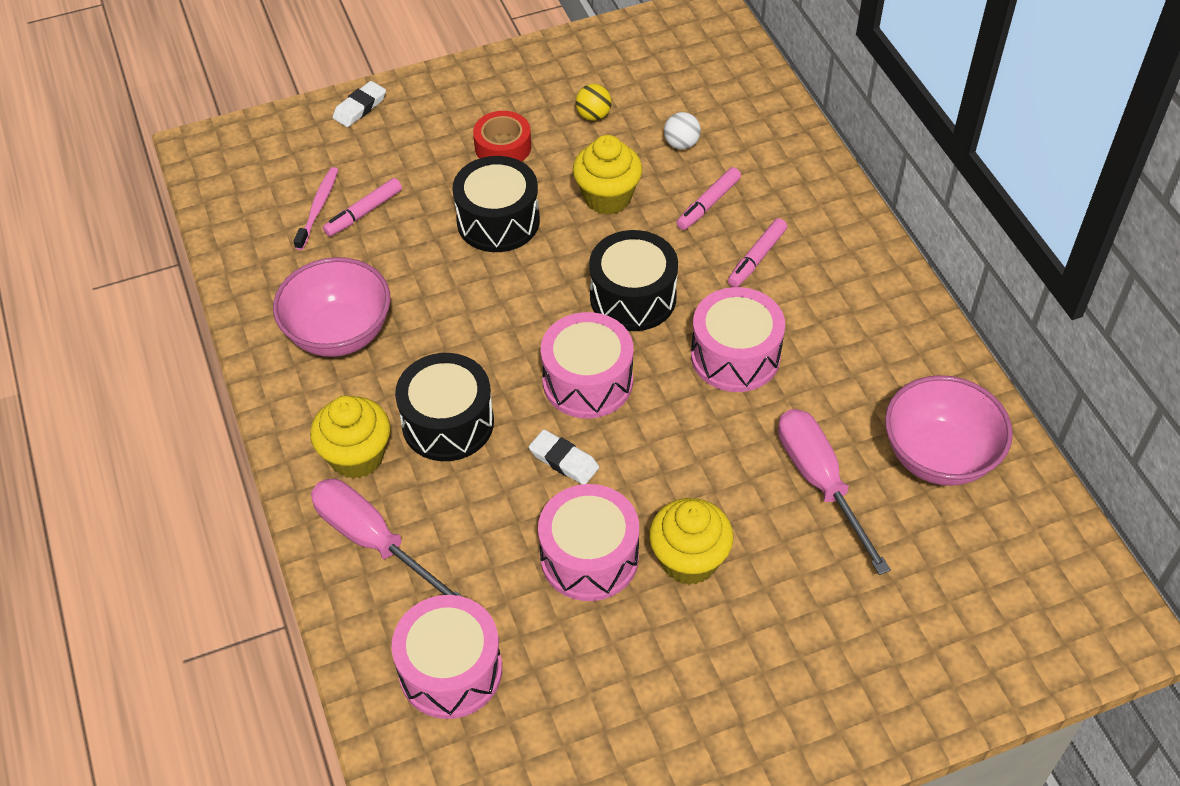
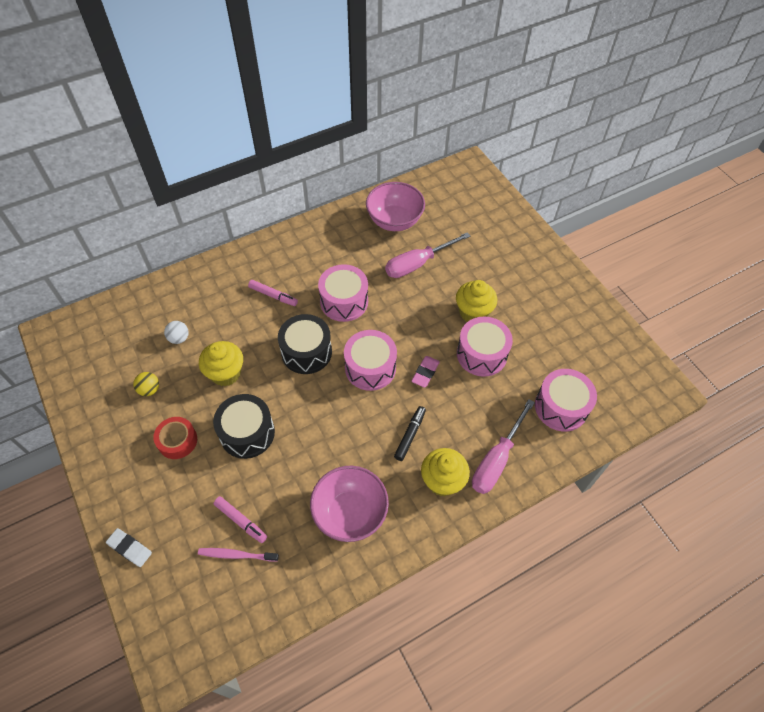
camera: 100 degrees left, 5 degrees up
(448, 423) = (410, 435): black drum -> black marker
(564, 460) = (425, 373): white eraser -> pink eraser
(708, 204) = (231, 321): pink marker -> none

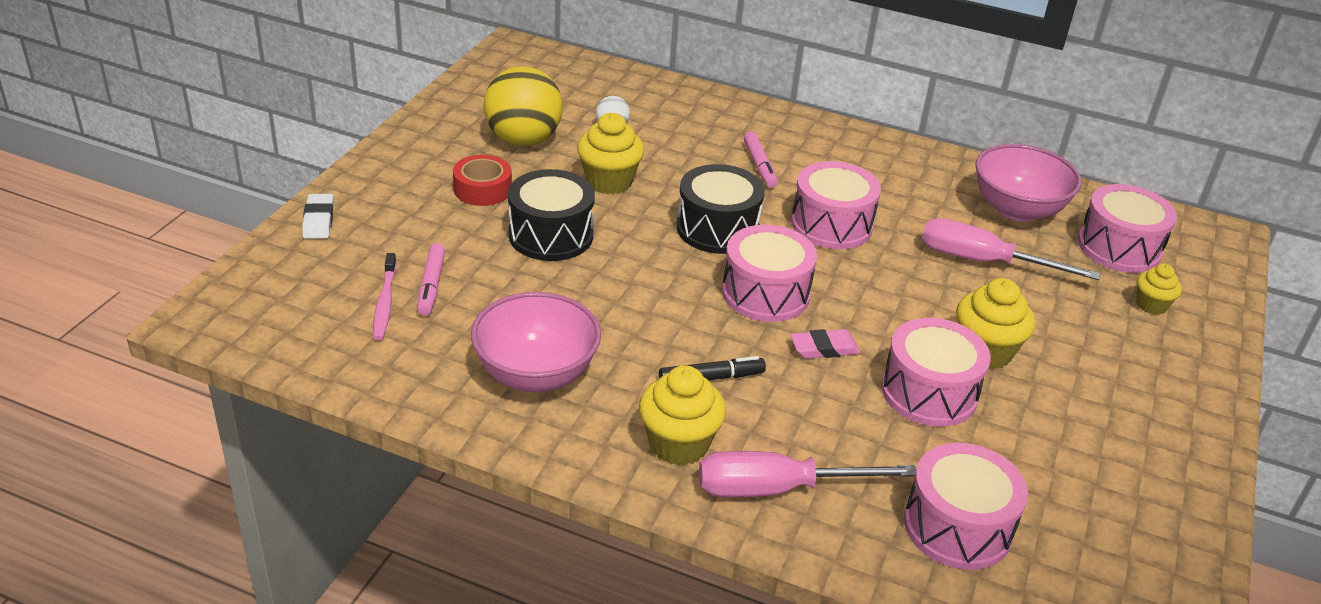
camera: 50 degrees right, 20 degrees down
(149, 389) = (523, 140): yellow ball -> yellow ball, size x2.21
(236, 555) = (385, 303): pink toothbrush -> pink toothbrush turned 150 degrees counterclockwise
(448, 207) = (1119, 247): none -> pink drum
(490, 229) = (1151, 305): none -> yellow cupcake

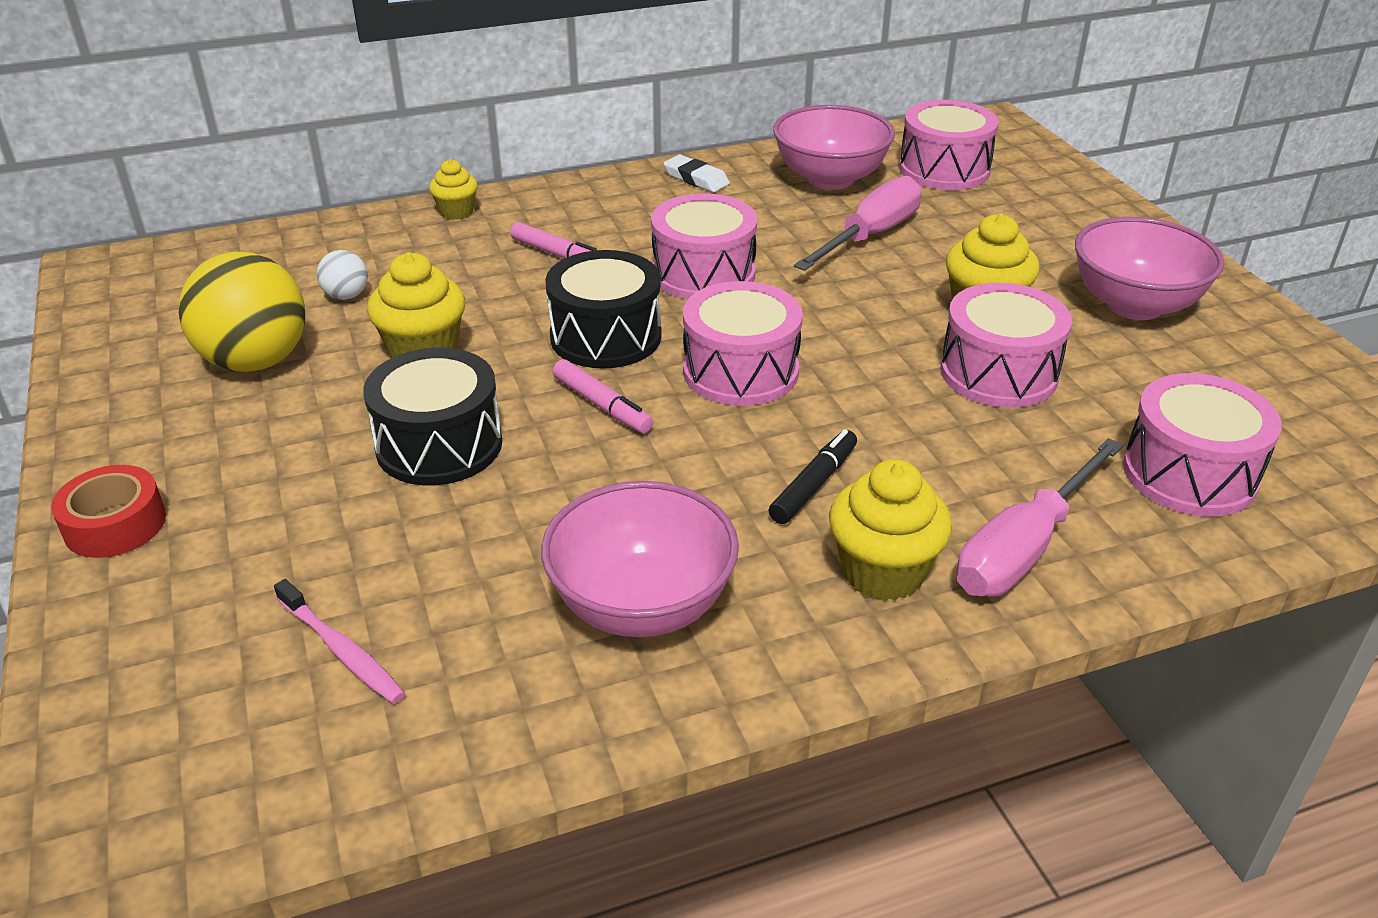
camera: 40 degrees left, 0 degrees up
(318, 220) = (98, 609): white eraser -> white eraser (696, 178)
(431, 286) = (374, 590): pink marker -> pink marker (602, 405)
(482, 189) = (282, 442): red tape -> red tape (115, 524)
(824, 348) = (864, 389): pink eraser -> none
(983, 262) = (870, 236): pink screwdriver -> pink screwdriver turned 150 degrees clockwise
(1108, 414) = (1134, 305): none -> pink bowl
(1151, 305) = (1031, 202): yellow cupcake -> yellow cupcake (456, 212)

